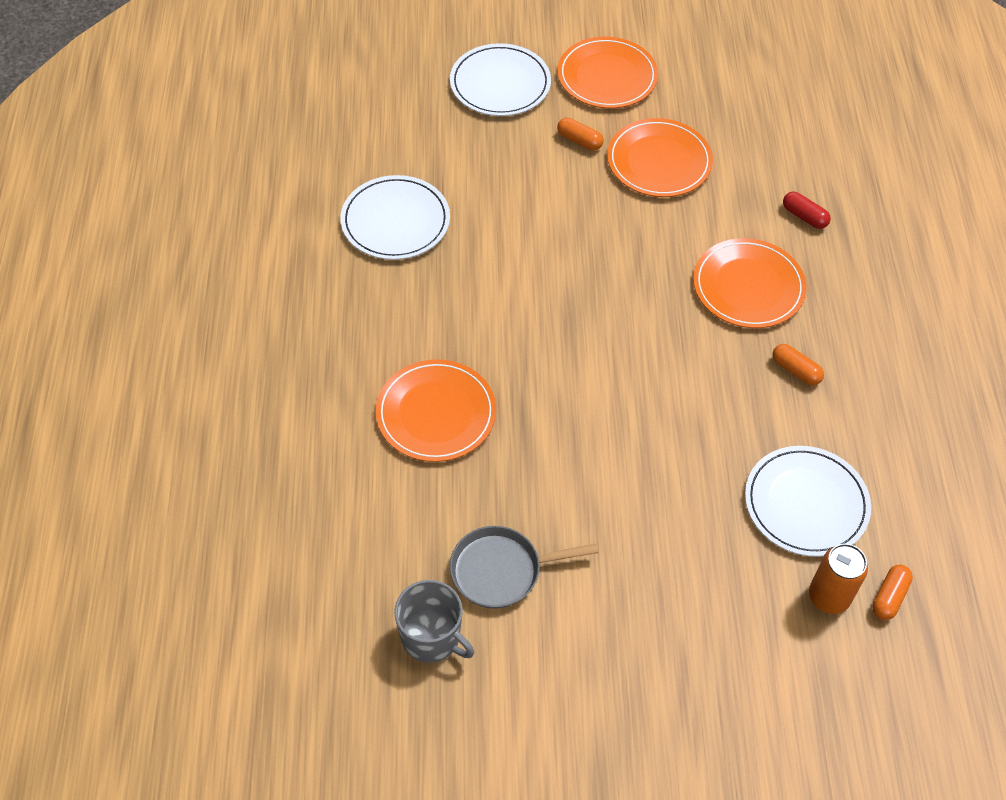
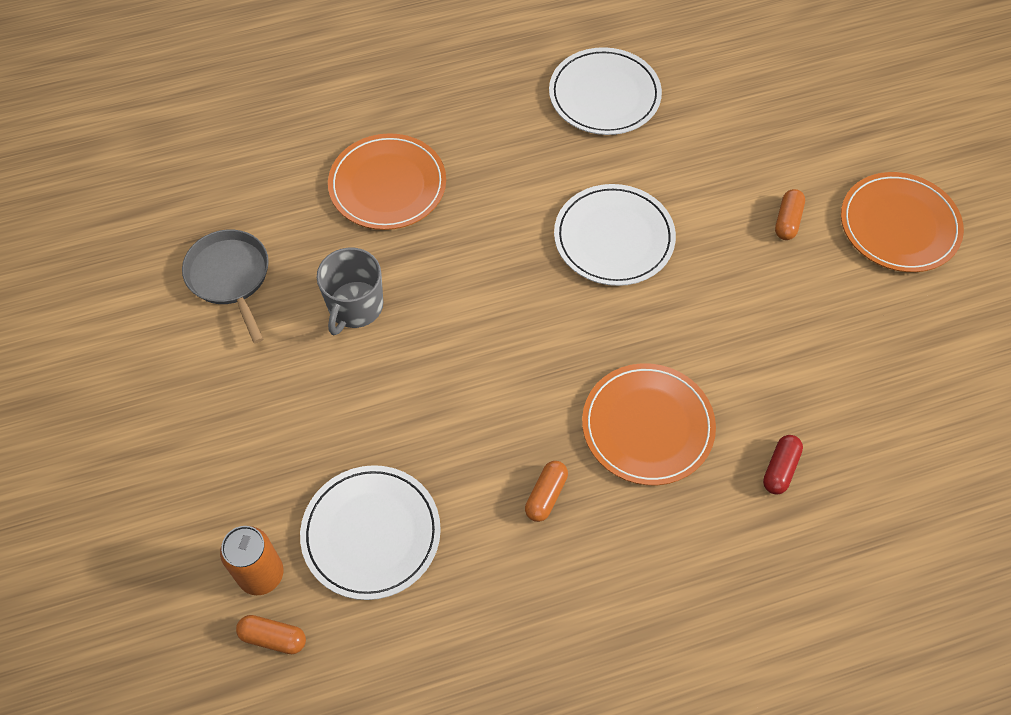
camera: 75 degrees right, 5 degrees up
(432, 637) = (153, 242): grey mug -> grey mug (355, 307)
(500, 84) = (833, 132): white plate -> white plate (614, 238)
(659, 161) = (794, 302): orange plate -> none

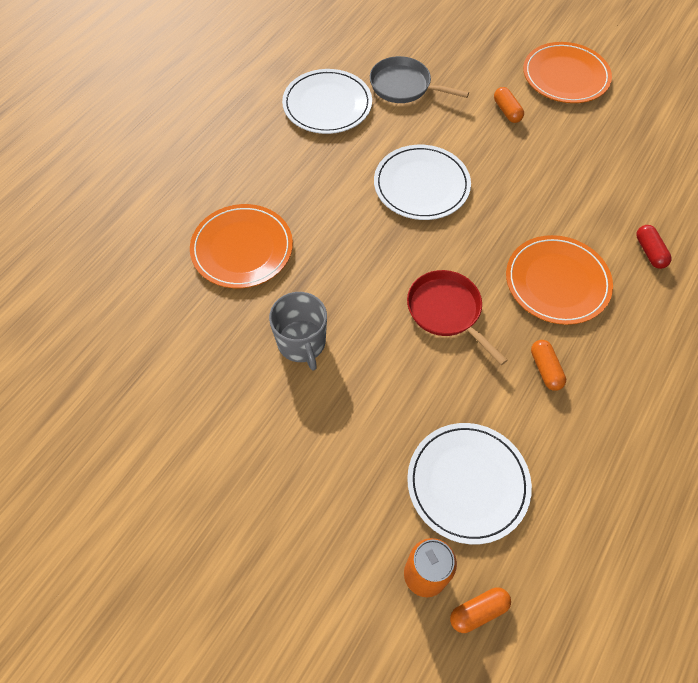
camera: 40 degrees left, 0 degrees up
(230, 277) = (190, 388): grey pan -> grey pan (404, 86)
(510, 374) = (447, 311): none -> red pan

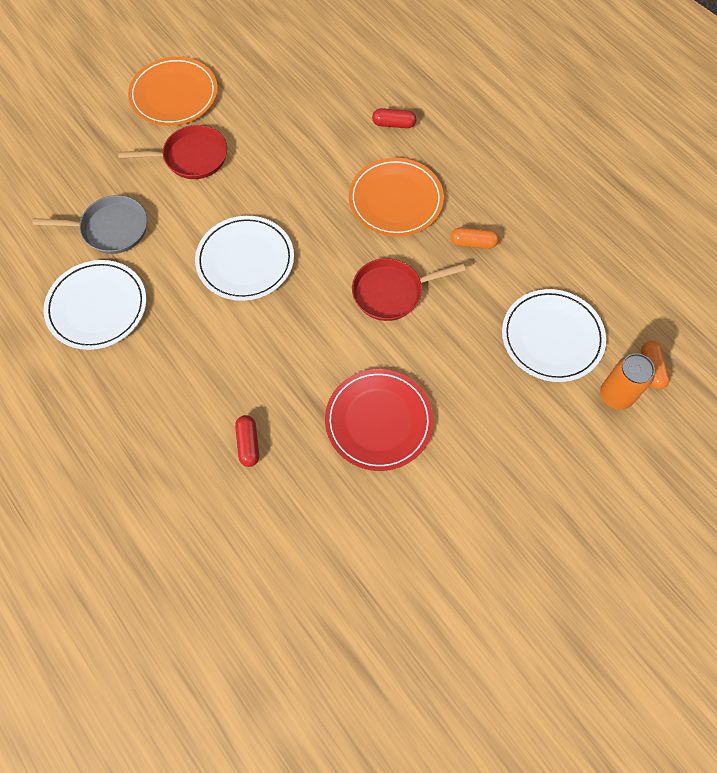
camera: 70 degrees left, 5 degrees up
(242, 248) = (248, 444): orange plate -> red capsule
(302, 343) = (378, 421): grey mug -> red plate
(404, 86) = (111, 229): grey pan -> grey pan turned 135 degrees counterclockwise
(507, 111) = (191, 157): orange capsule -> red pan

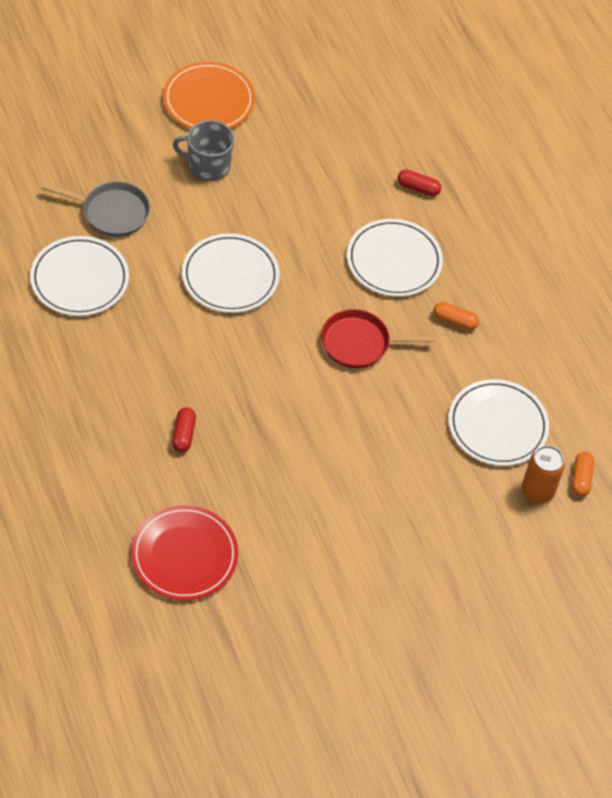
camera: 10 degrees right, 10 degrees down
(191, 157) = (208, 166): red pan -> grey mug
(378, 421) = (308, 450): red plate -> red plate (184, 555)
(395, 200) = (394, 261): orange plate -> white plate

